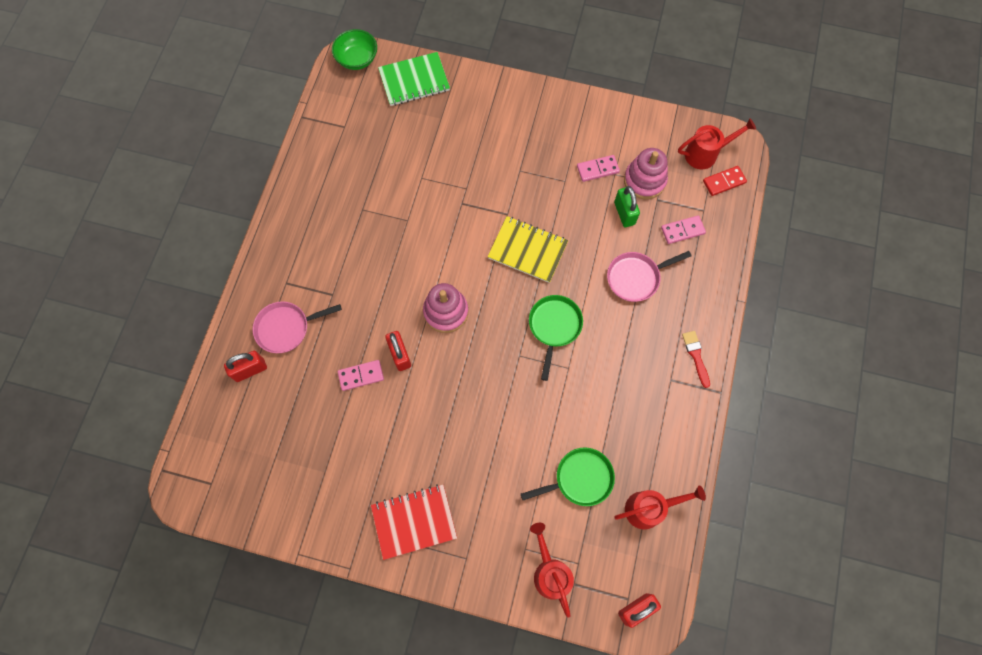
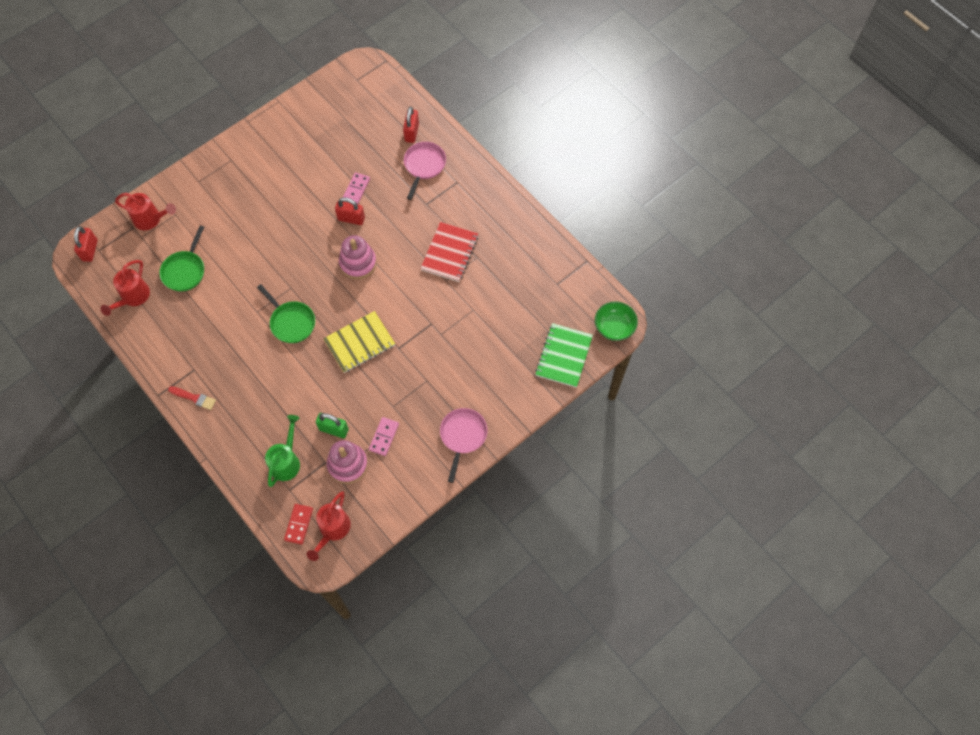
camera: 125 degrees right, 5 degrees down
(414, 521) = (243, 167): red notebook -> red notebook (449, 253)
(636, 278) = (280, 401): pink pan -> pink pan (462, 436)
(682, 231) = (286, 461): pink domino -> green watering can

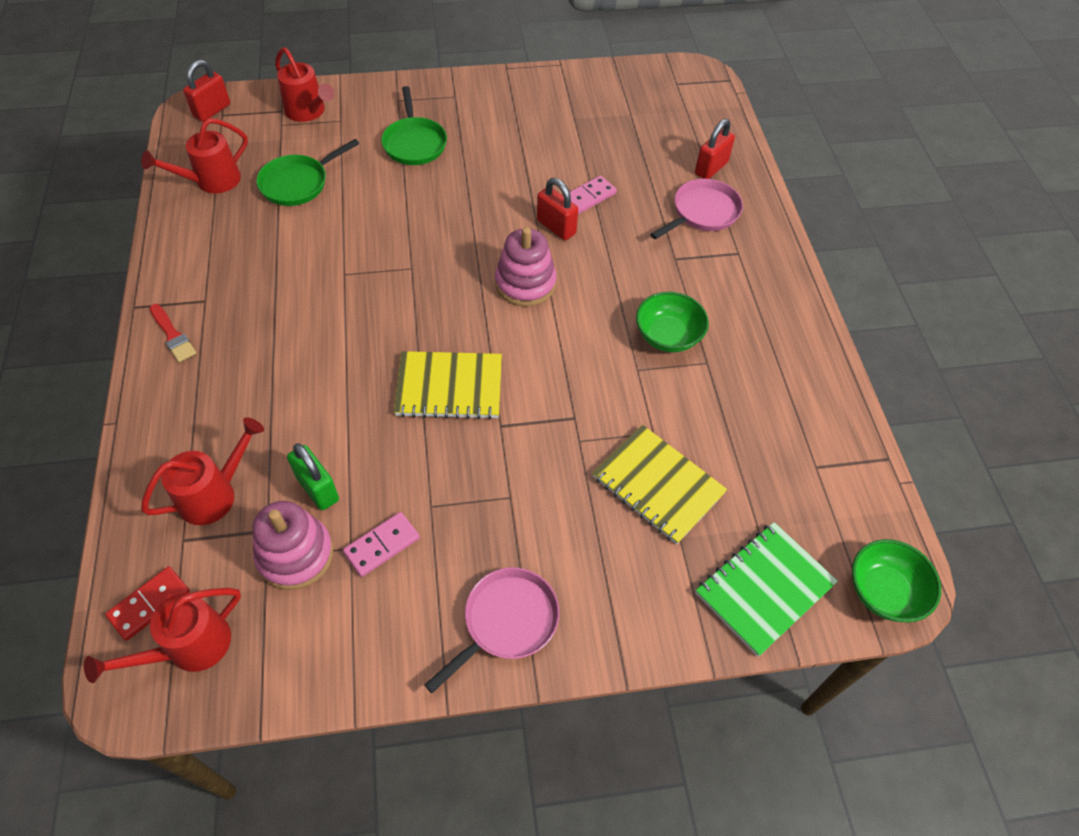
camera: 30 degrees right, 10 degrees down
(286, 461) = (215, 494): green watering can -> red watering can
(291, 322) = (377, 309): green pan -> green pan (414, 143)
(449, 253) = (668, 336): red notebook -> green bowl
(490, 335) = (658, 485): none -> yellow notebook

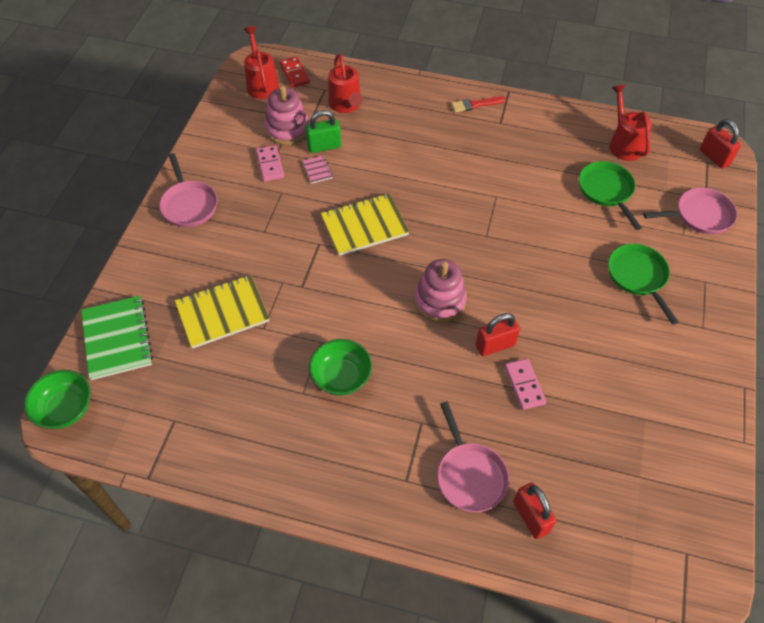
camera: 115 degrees right, 0 degrees up
(308, 112) = (699, 215): red watering can -> pink pan
(370, 478) = (317, 170): none -> pink notebook
(414, 143) = (638, 277): green pan -> green pan turned 60 degrees clockwise
(449, 387) = (364, 226): yellow notebook -> yellow notebook turned 45 degrees clockwise

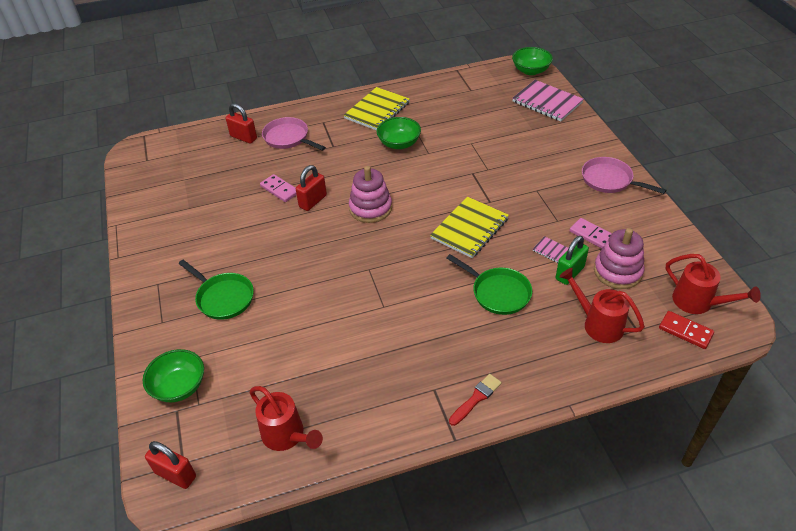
camera: 150 degrees right, 10 degrees down
(117, 339) = (547, 102): green notebook -> pink notebook
(222, 313) = (504, 138): yellow notebook -> yellow notebook (377, 110)
(607, 191) = (282, 365): green pan -> green pan (497, 292)
(699, 215) = (179, 386): pink pan -> green bowl

